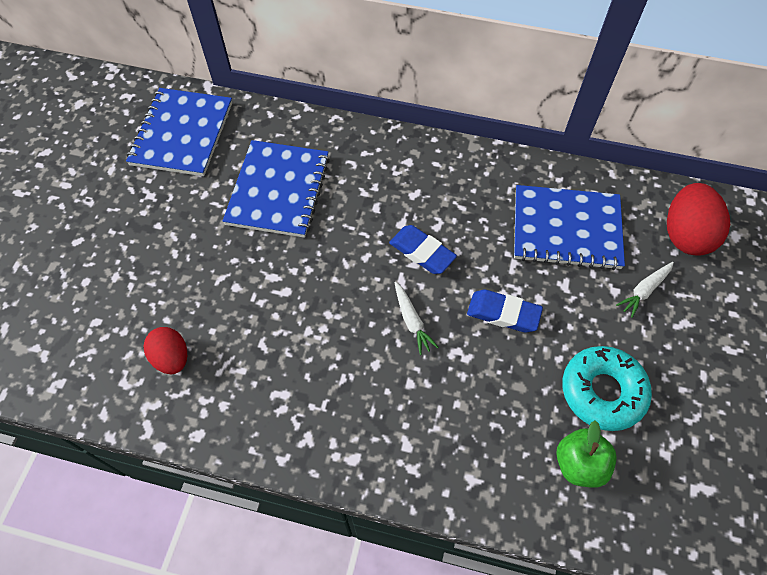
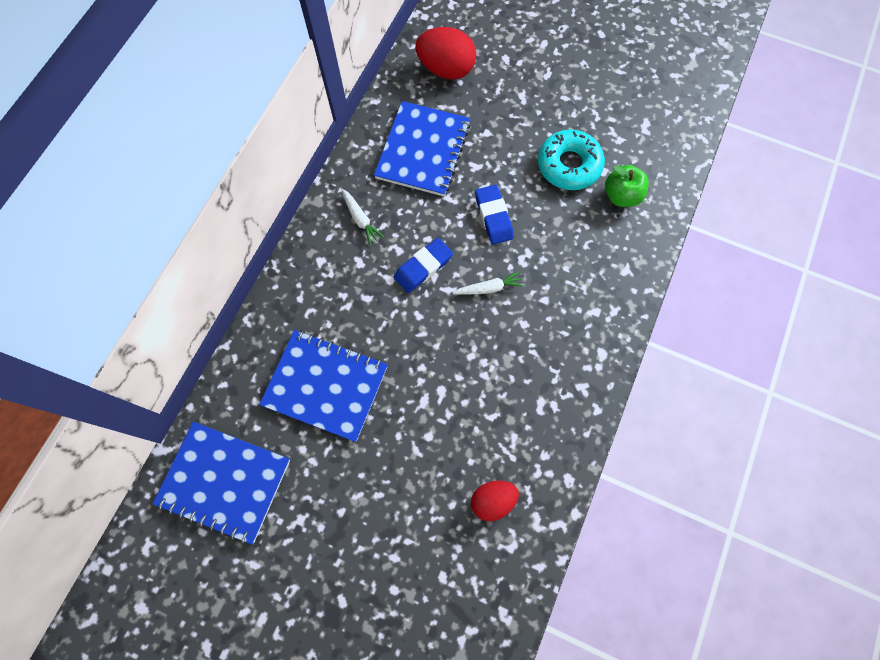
camera: 80 degrees left, 10 degrees up
(503, 313) = (493, 217): blue eraser -> blue eraser turned 45 degrees counterclockwise
(644, 291) = (490, 113): white carrot -> white carrot (360, 219)

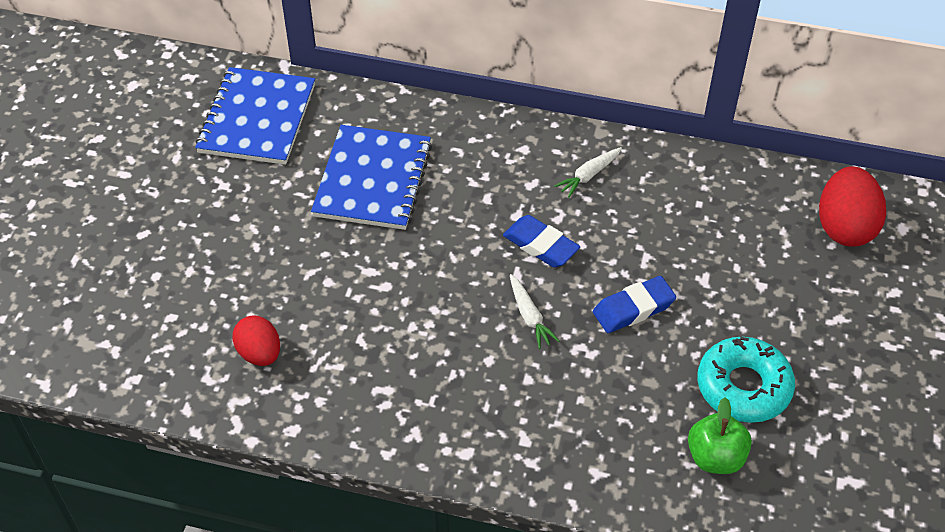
camera: 80 degrees right, 20 degrees down
(423, 150) = (707, 221): blue notebook -> none

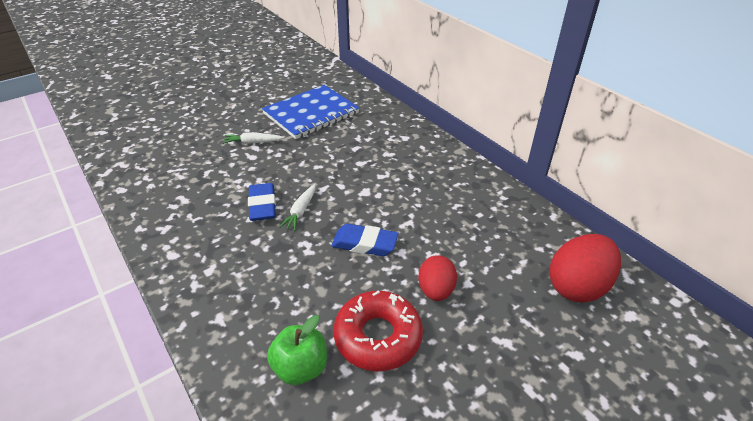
camera: 40 degrees right, 10 degrees down
(257, 118) = (296, 70): blue notebook -> none
(259, 353) = (159, 151): red egg -> red egg (436, 290)
(540, 245) = (354, 182): blue eraser -> blue eraser (262, 205)
(589, 175) = (426, 166): white carrot -> white carrot (253, 142)
(743, 387) = (378, 336): turquoise donut -> red donut

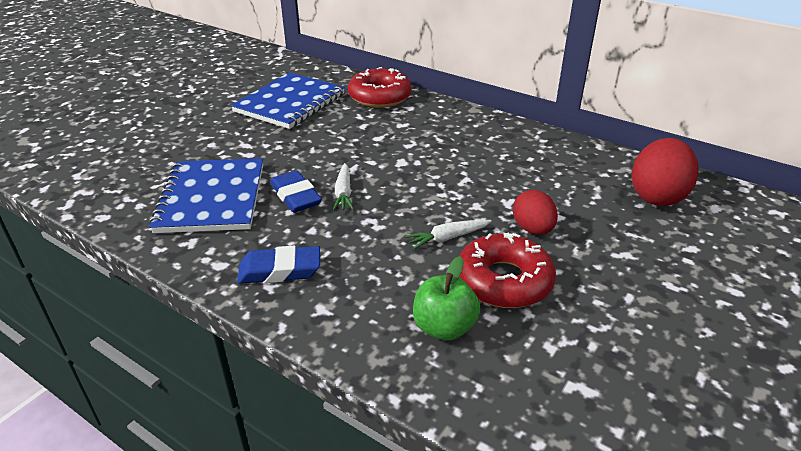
camera: 20 degrees left, 5 degrees down
(202, 191) = (212, 198): none -> blue notebook
(253, 142) = (240, 141): white carrot -> white carrot (448, 238)
(364, 244) = (434, 206): blue eraser -> blue eraser (280, 270)
(386, 121) = (380, 96): none -> red donut

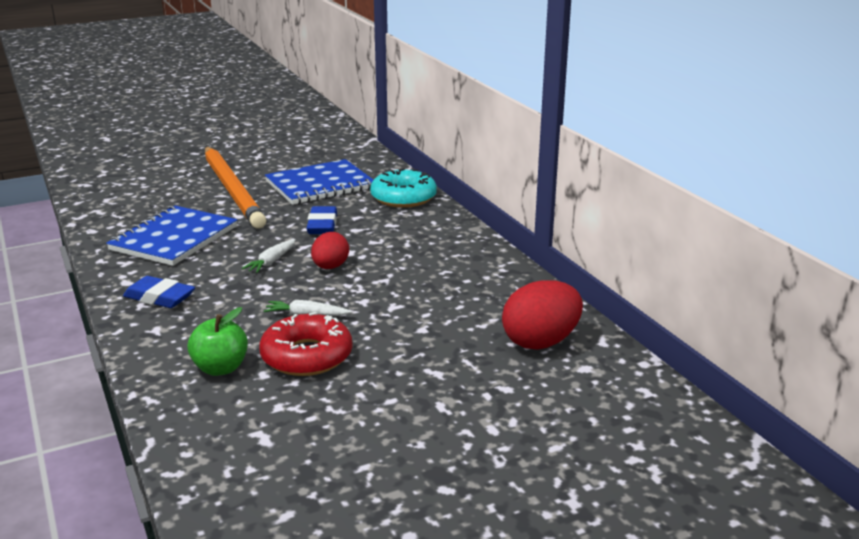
camera: 30 degrees right, 10 degrees down
(209, 129) = (232, 190): none -> orange pencil
(296, 196) = (233, 254): blue eraser -> blue eraser (322, 225)
(380, 96) = (403, 197): red donut -> turquoise donut
(533, 229) = (384, 331): red egg -> red egg (330, 267)

